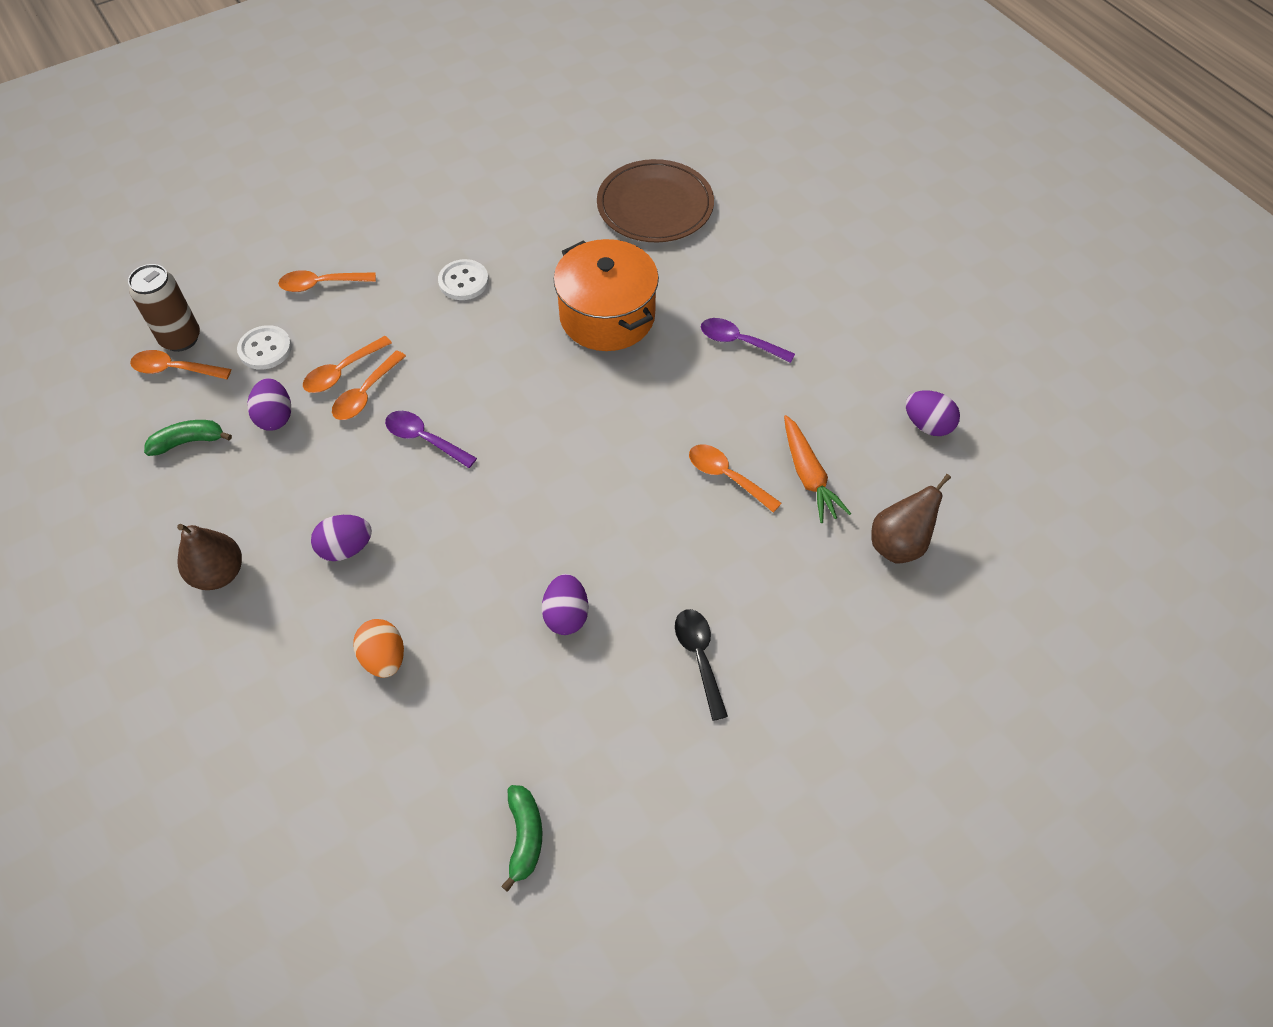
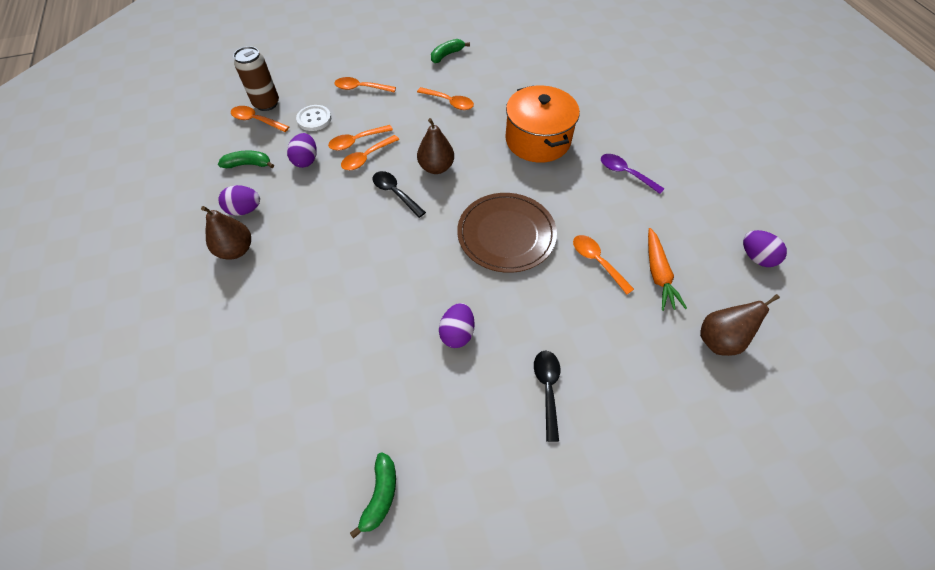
camera: 15 degrees right, 0 degrees up
(346, 548) = (322, 252): purple egg -> purple egg (245, 210)
(384, 658) = (322, 332): orange egg -> none
(424, 439) = (395, 193): purple spoon -> black spoon
(438, 203) = (447, 55): none -> green banana
(463, 281) = (449, 102): white button -> orange spoon
(472, 388) = (436, 167): none -> brown pear
(655, 205) = (586, 79): brown plate -> brown plate (506, 234)

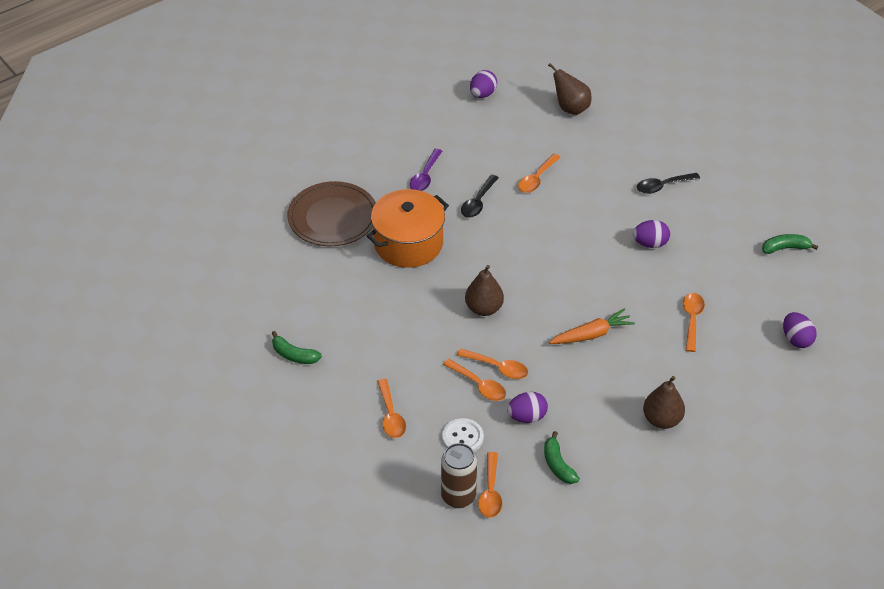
camera: 110 degrees left, 10 degrees down
(245, 210) = (615, 437): purple egg -> purple egg (796, 339)
(395, 193) = (532, 328): black spoon -> black spoon (478, 202)
(449, 102) = (380, 327): orange spoon -> orange spoon (692, 320)
(506, 234) = (539, 238): brown plate -> brown plate (332, 217)
(658, 274) = (529, 144): orange carrot -> orange carrot (591, 334)

